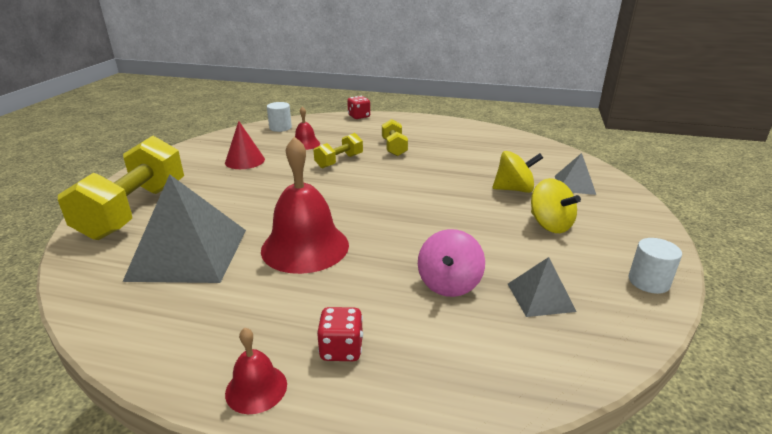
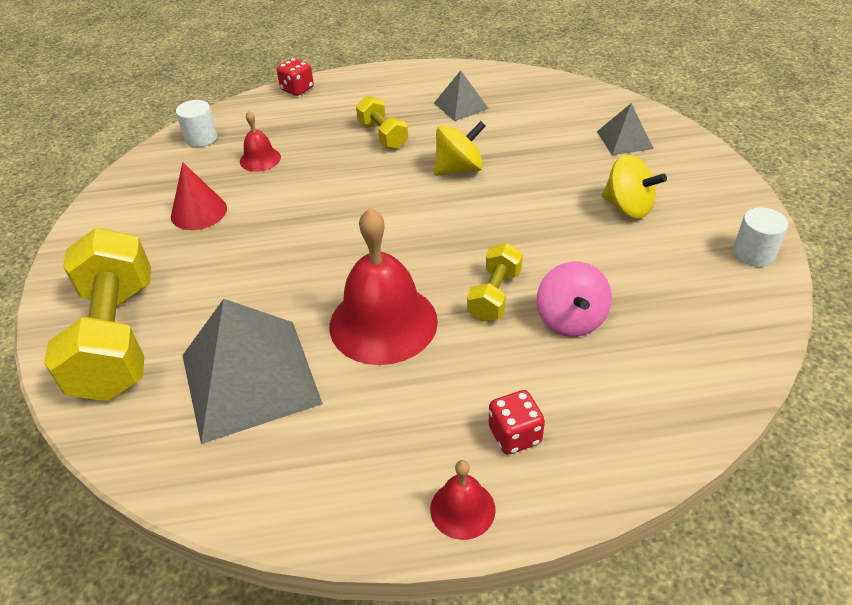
camera: 20 degrees left, 15 degrees up
(339, 161) = (328, 178): yellow dumbbell -> yellow dumbbell (494, 295)
(514, 189) = (564, 166): yellow spinning top -> yellow spinning top (459, 169)
(540, 297) = (666, 306): grey pyramid -> grey pyramid (460, 105)

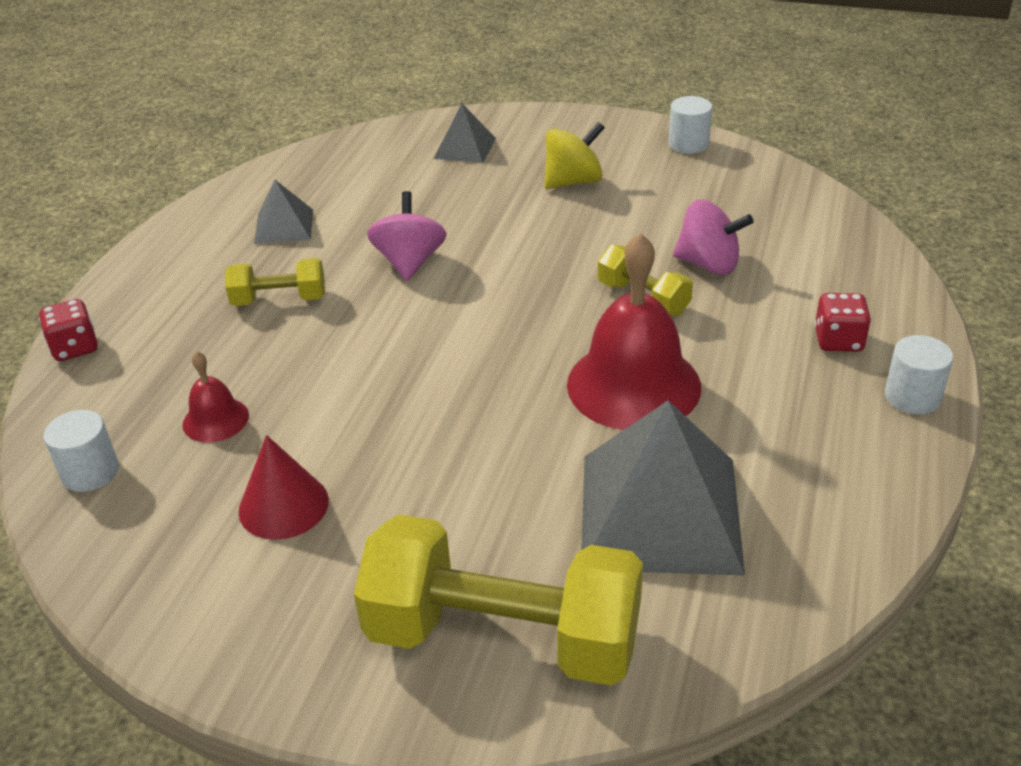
camera: 65 degrees left, 5 degrees down
(459, 169) = (409, 262): yellow spinning top -> pink spinning top
(462, 509) = (912, 397): red bell -> white cylinder

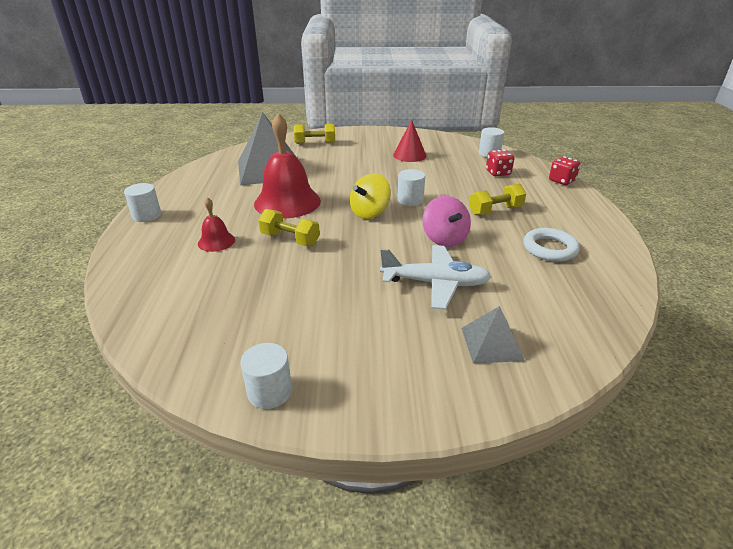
camera: 160 degrees right, 5 degrees down
(215, 419) = (464, 169): red bell -> red bell (216, 241)
(284, 226) = (549, 248): grey pyramid -> white ring
(399, 349) = (410, 200): none -> white cylinder
(473, 206) = (435, 283): none -> white plane
(503, 637) = (315, 143): yellow dumbbell -> yellow dumbbell, size x0.49
(573, 181) = (369, 320): yellow spinning top -> yellow spinning top (370, 213)
(709, 264) = (249, 266): pink spinning top -> none
(838, 341) = (175, 234): red dice -> red dice (498, 173)

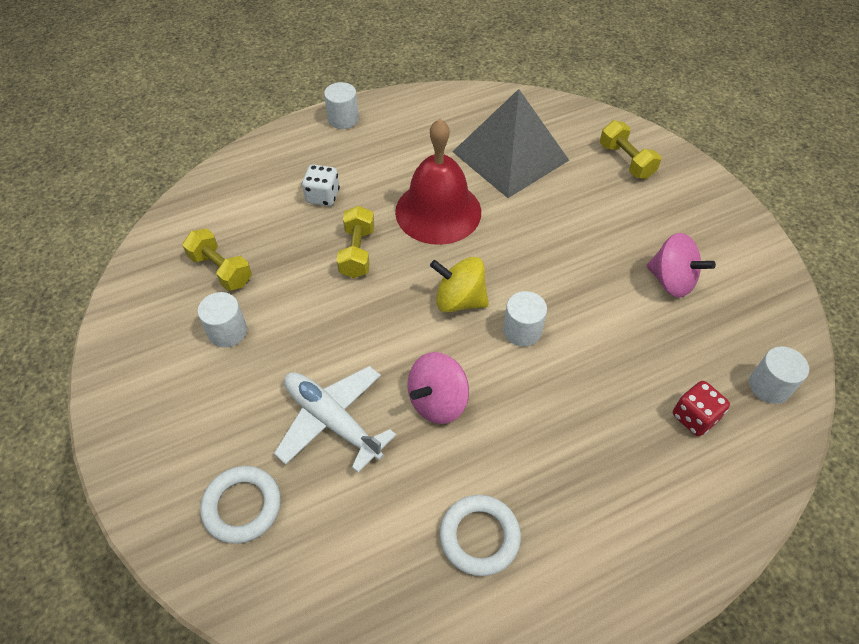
camera: 65 degrees right, 20 degrees up
(216, 241) = (323, 196): red bell -> white dice
(269, 391) = (122, 346): white cylinder -> white cylinder (227, 331)
(409, 155) = (671, 281): red cone -> pink spinning top
(435, 283) = (332, 421): white plane -> white plane turned 150 degrees clockwise
(491, 344) = (242, 506): grey pyramid -> white ring
(495, 210) = (554, 443): yellow dumbbell -> yellow dumbbell (221, 270)
(561, 181) = (733, 523): red dice -> none

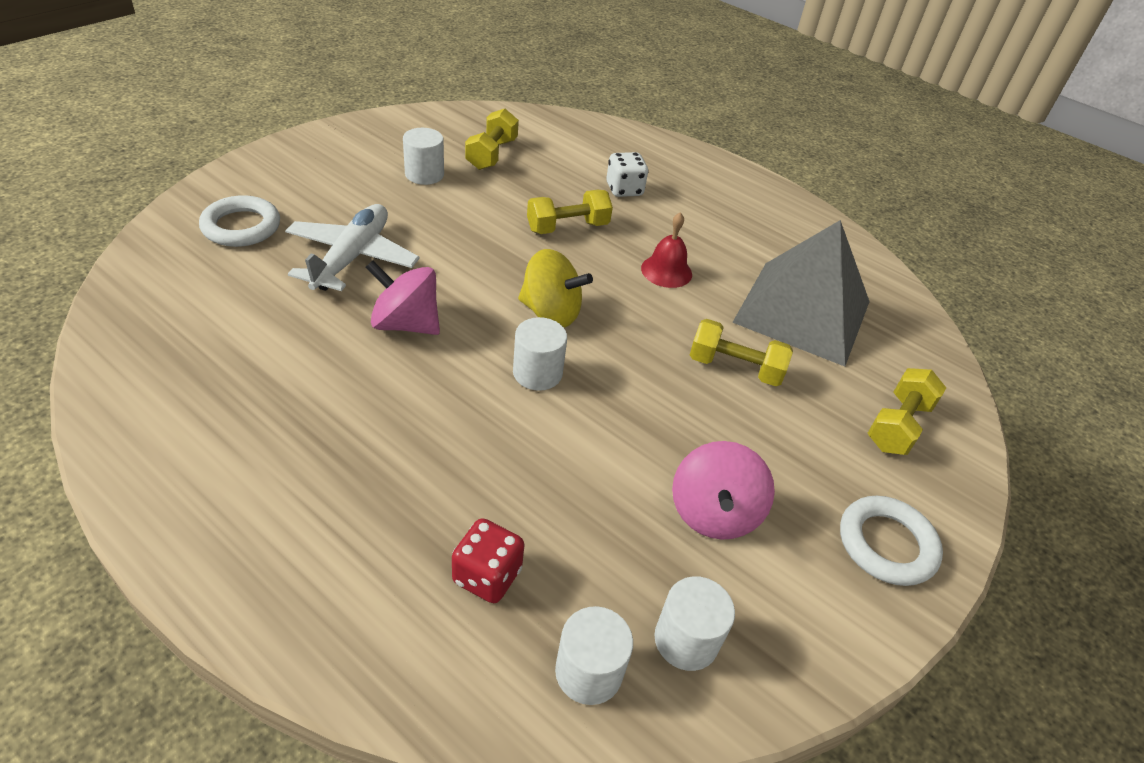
camera: 60 degrees right, 10 degrees down
(343, 119) = (740, 178): white cylinder -> white cylinder (686, 640)
(438, 211) = (666, 271): red bell -> red bell, size x0.48
(459, 300) = (551, 313): yellow spinning top -> yellow spinning top turned 120 degrees clockwise
(479, 537) = (246, 390): white ring -> white ring (886, 544)
(553, 216) = (735, 368): none -> yellow dumbbell

